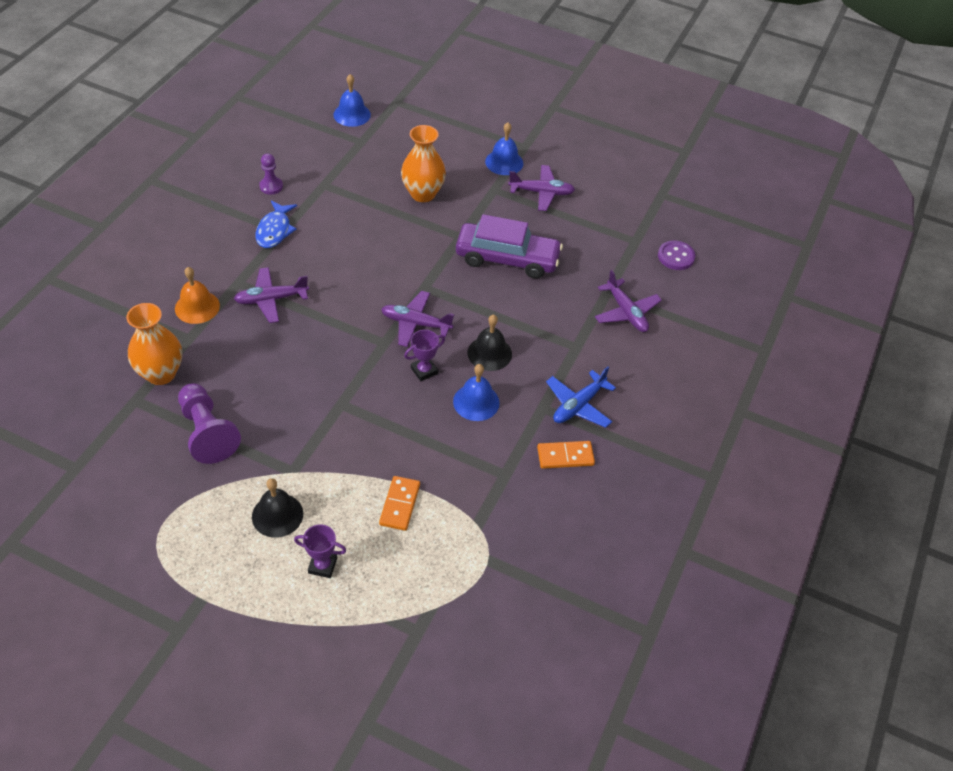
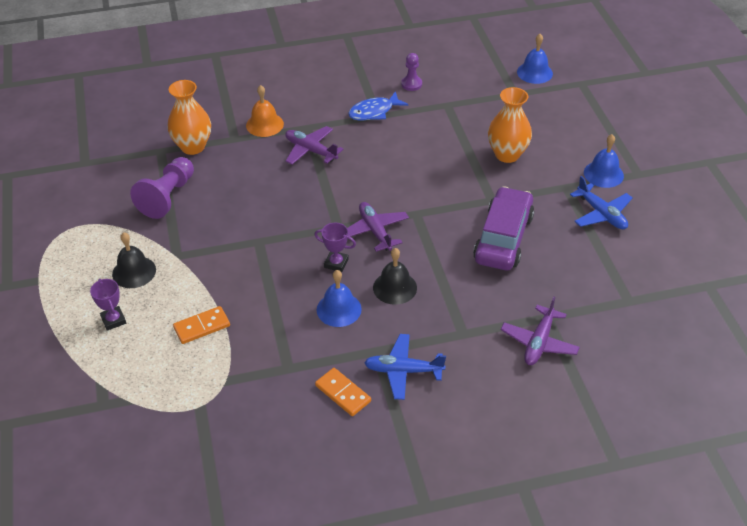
camera: 55 degrees right, 5 degrees down
(507, 258) = (503, 238): purple car -> purple car turned 135 degrees counterclockwise
(541, 192) = (601, 214): purple plane -> blue plane
(676, 256) = (646, 337): purple button -> none

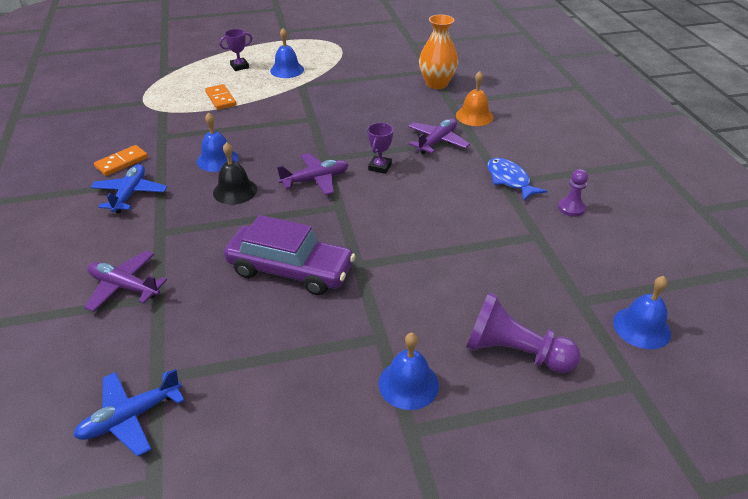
camera: 90 degrees right, 5 degrees down
(134, 272) = (287, 70): black bell -> blue bell
(168, 197) = (371, 77): purple pawn -> purple pawn (514, 352)
(336, 263) = (275, 158): purple trophy -> purple trophy (380, 167)
(507, 154) = (444, 283): orange vase -> none
(601, 214) = (323, 370): blue plane -> blue plane (131, 417)

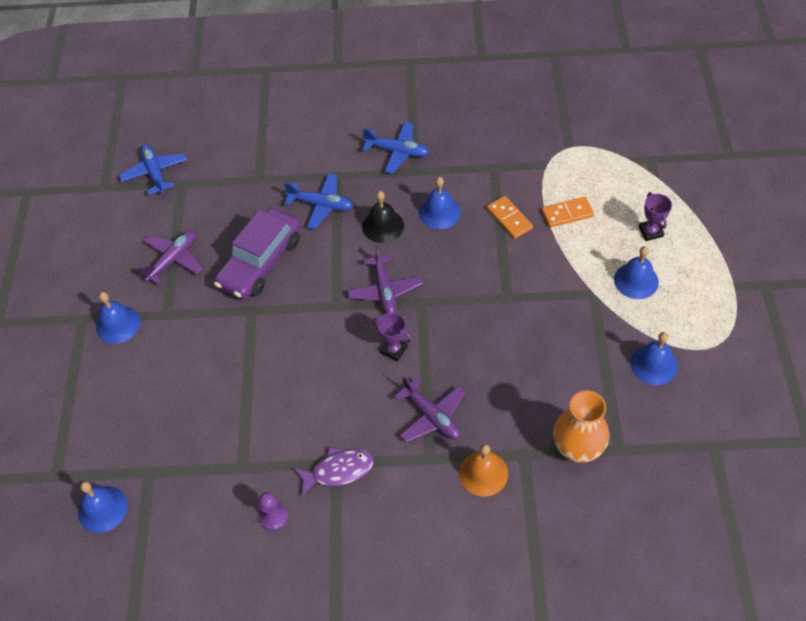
camera: 105 degrees right, 15 degrees up
(122, 162) = (451, 141): orange domino -> orange domino (509, 219)
(124, 287) = (276, 159): purple plane -> purple plane (173, 260)
(204, 237) = (321, 205): none -> blue plane
(358, 62) = (654, 364): none -> blue bell
(509, 180) = (338, 471): blue fish -> purple fish
(514, 352) = (117, 401): purple pawn -> none

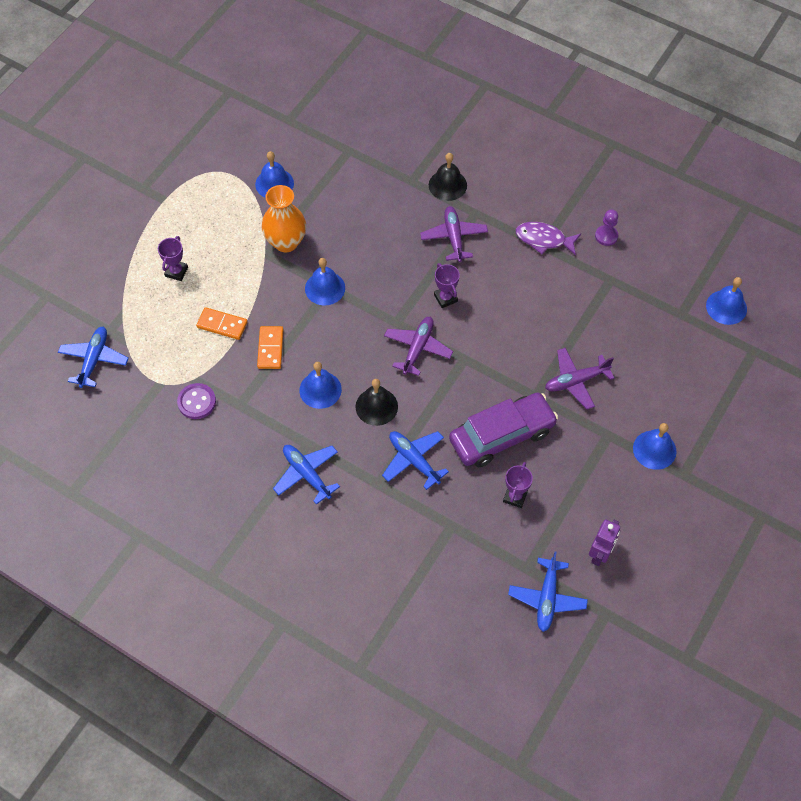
camera: 150 degrees left, 5 degrees up
(128, 222) = (600, 554): none -> purple robot
(173, 260) = (577, 485): purple plane -> purple plane (576, 381)
(221, 224) = (515, 496): none -> purple trophy
(483, 473) = (447, 185): orange bell -> black bell
(528, 150) = (196, 402): none -> purple button
(577, 449) = (375, 165): orange vase -> orange vase (286, 242)
(636, 134) = (94, 360): none -> blue plane
(636, 280) = (226, 243): blue bell -> blue bell (325, 288)

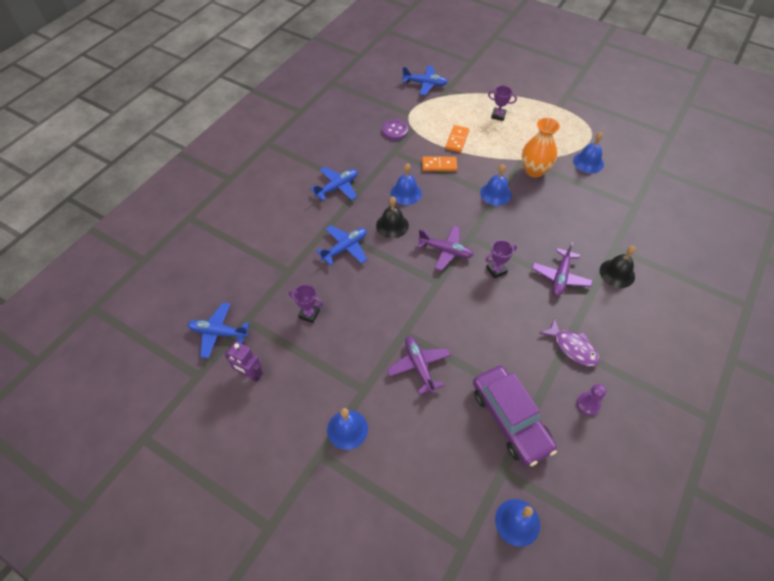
camera: 90 degrees right, 5 degrees down
(454, 237) = (560, 277): purple plane -> purple plane turned 120 degrees clockwise
(502, 435) = (365, 306): purple car -> purple car (510, 419)
(543, 239) = (572, 347): purple fish -> purple fish turned 120 degrees clockwise

